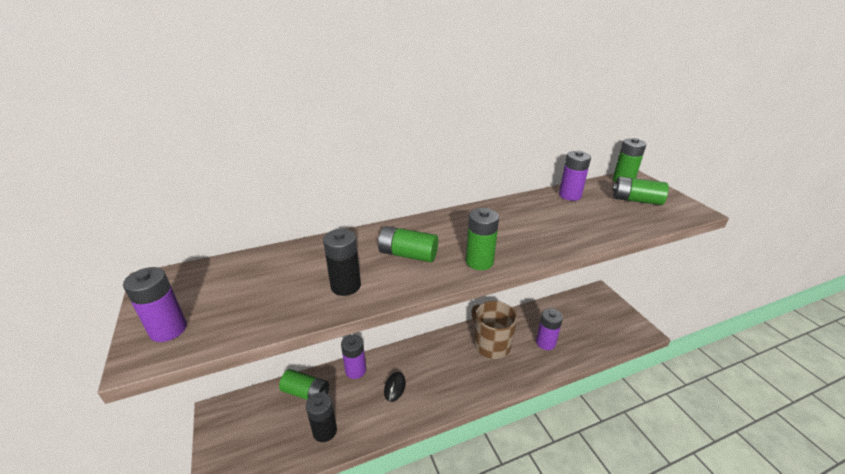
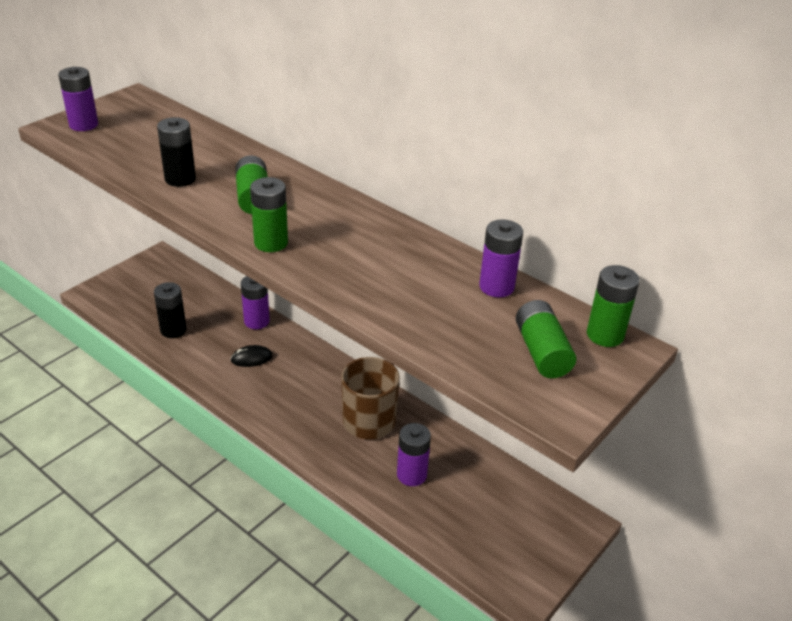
camera: 60 degrees right, 5 degrees up
(306, 393) = (209, 300): green battery -> none

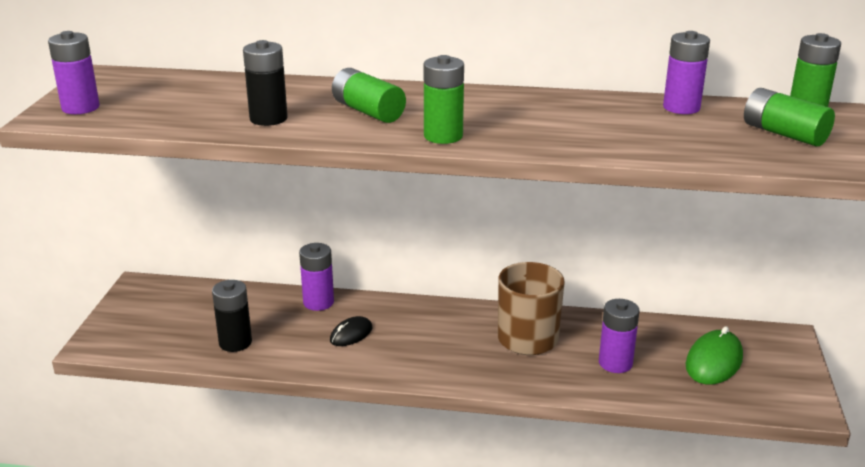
camera: 30 degrees left, 10 degrees down
(492, 513) = (714, 361): none -> green mouse

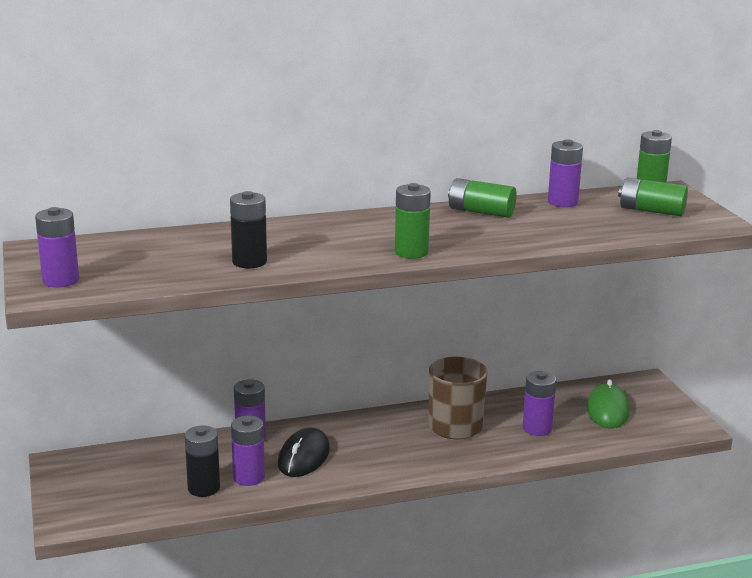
camera: 25 degrees left, 5 degrees down
(284, 342) = (249, 477): none -> purple battery
(351, 334) = (304, 457): black mouse -> black mouse, size x1.62
(368, 111) = (326, 243): green battery -> green battery (481, 212)

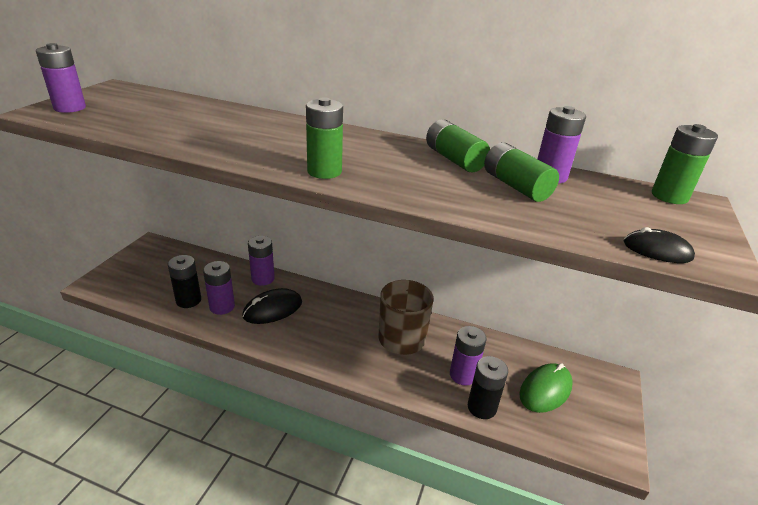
camera: 35 degrees right, 10 degrees up
(249, 262) = (197, 136): black battery -> black battery (482, 407)
(651, 211) = (640, 216): green battery -> green battery (515, 186)
(685, 228) = (657, 250): none -> black mouse

